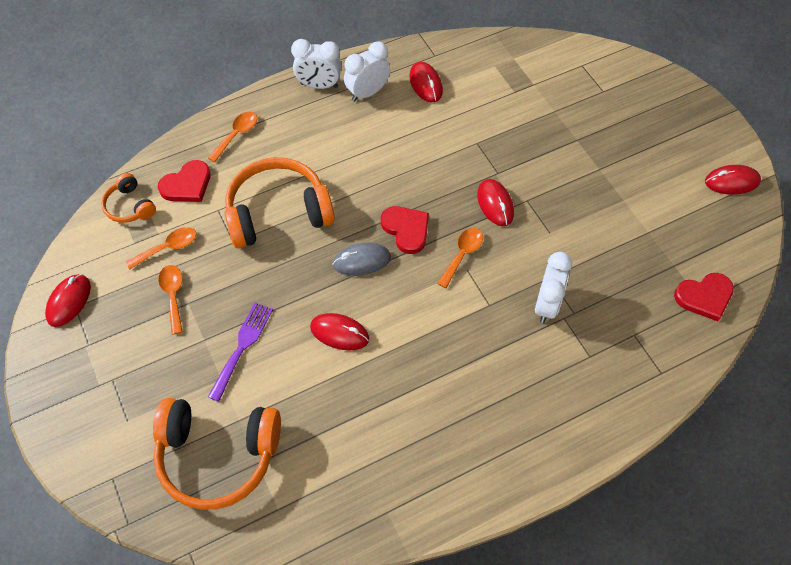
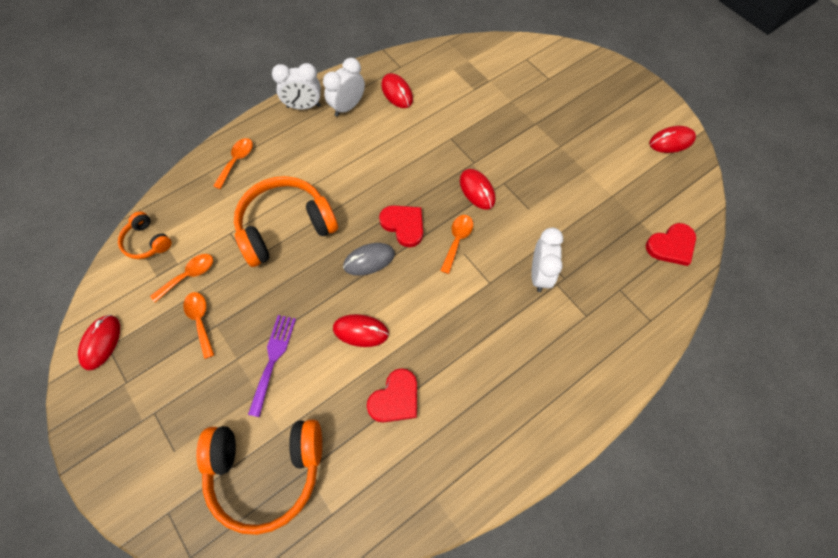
camera: 10 degrees left, 5 degrees up
(187, 185) = (198, 214): red heart -> red heart (395, 398)

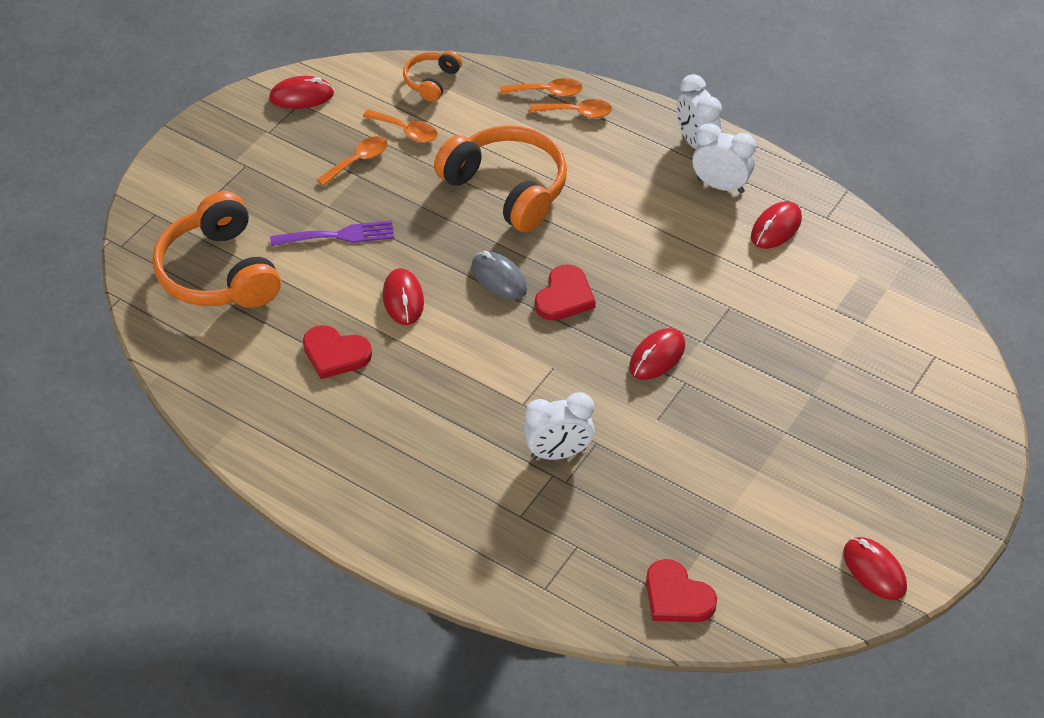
camera: 70 degrees right, 15 degrees down
(457, 240) = (568, 356): orange spoon -> orange spoon (547, 92)

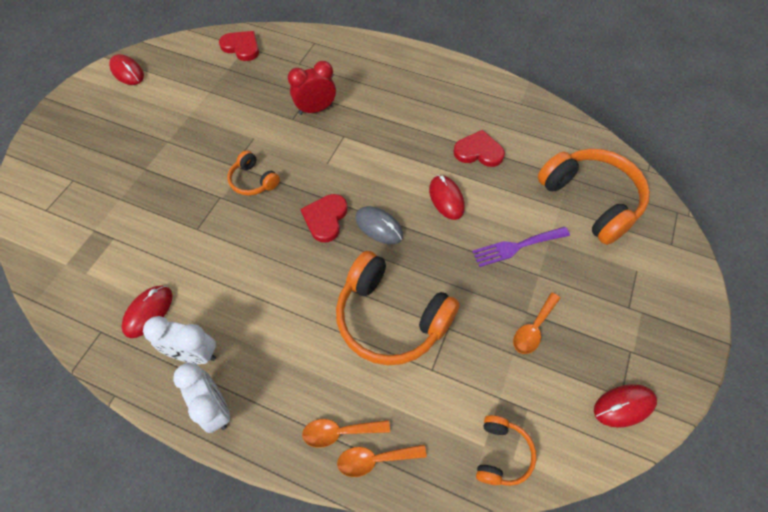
camera: 170 degrees right, 10 degrees up
(406, 131) = (503, 375): orange spoon -> none
(558, 453) = (316, 109): white clock -> red clock
(657, 357) = (253, 181): red mouse -> orange headphones

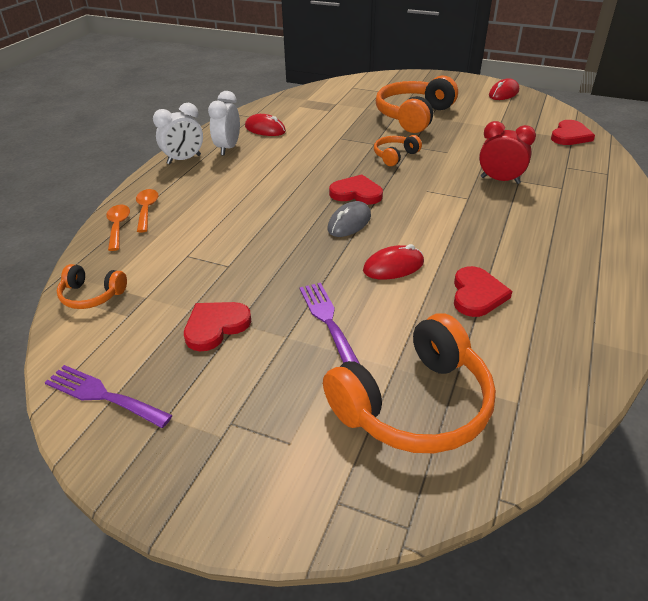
camera: 90 degrees right, 20 degrees down
(316, 109) = (500, 180): red clock -> red clock turned 45 degrees counterclockwise
(391, 318) = (244, 232): orange headphones -> orange headphones (414, 116)
(533, 329) = (215, 326): orange spoon -> red heart
(624, 406) = (102, 395): red mouse -> purple fork

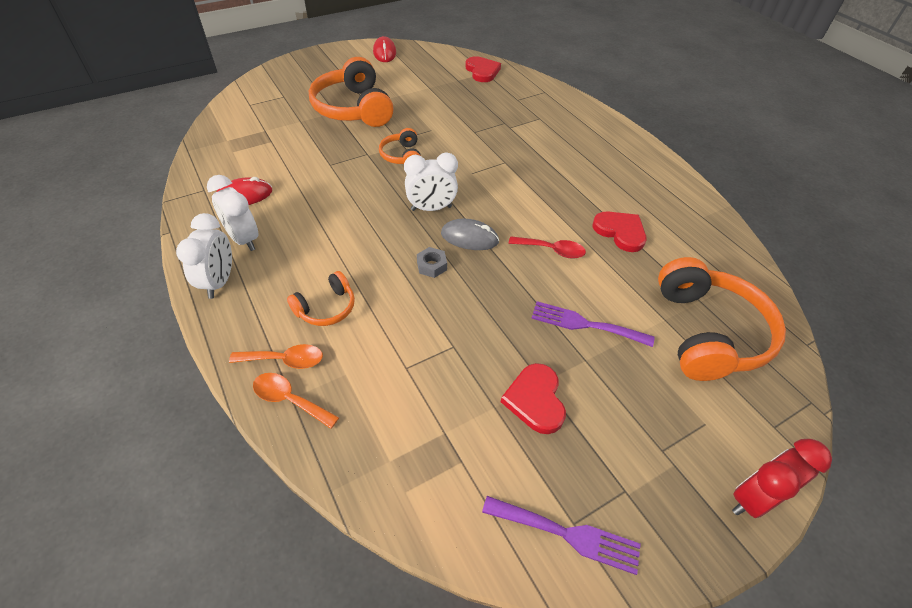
camera: 55 degrees left, 10 degrees up
(92, 295) = (399, 479): orange headphones -> orange headphones (326, 308)
(102, 395) = (567, 534): purple fork -> purple fork turned 135 degrees counterclockwise
(147, 210) = (285, 360): orange spoon -> orange spoon turned 150 degrees clockwise
(296, 221) = (431, 266): none -> grey nut
(349, 223) = (469, 238): grey mouse -> grey mouse turned 60 degrees counterclockwise
(356, 193) = (431, 208): red heart -> white clock
(393, 266) = (552, 250): red mouse -> red spoon
(500, 180) = (500, 134): red clock -> red clock (753, 498)

